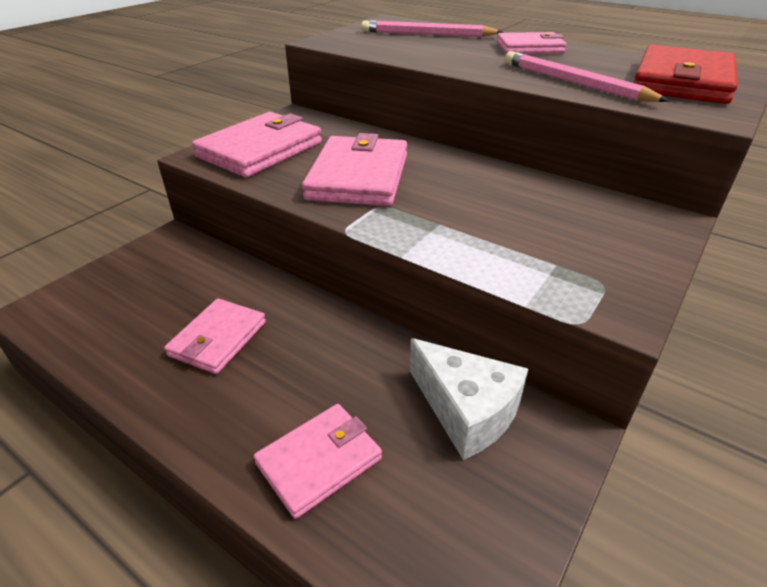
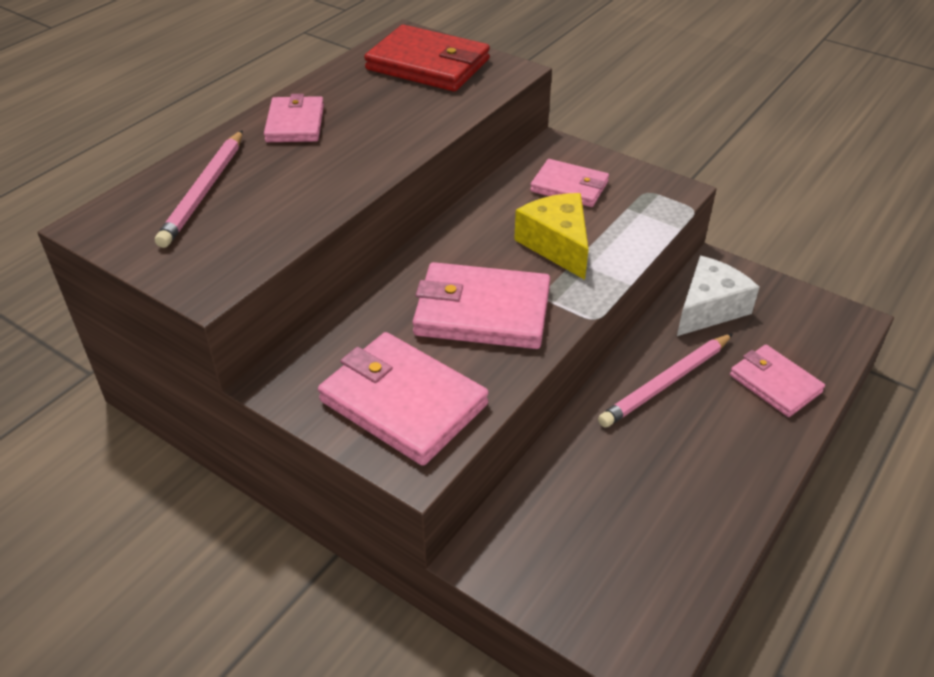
camera: 90 degrees left, 5 degrees up
(218, 339) = (663, 466): pink wallet -> pink wallet (569, 187)
(464, 214) = (557, 245): none -> yellow cheese
(574, 82) = (426, 115): pink pencil -> pink pencil (666, 383)

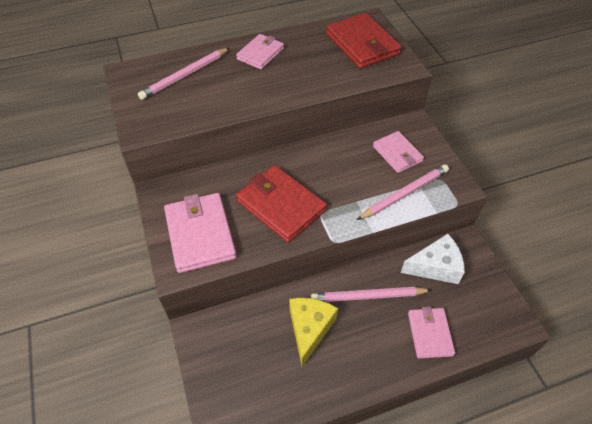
camera: 35 degrees right, 10 degrees up
(482, 311) = (281, 205): pink wallet -> red wallet
(557, 245) = (356, 187): yellow cheese -> yellow cheese (309, 329)
(623, 226) = (404, 194): none -> pink pencil

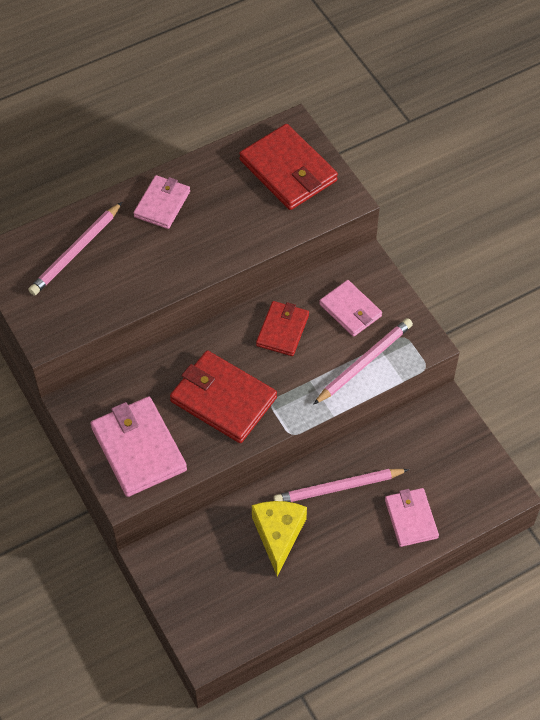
camera: 10 degrees left, 5 degrees up
(340, 161) = (282, 330): none -> red wallet
(435, 267) = (411, 441): white cheese -> none

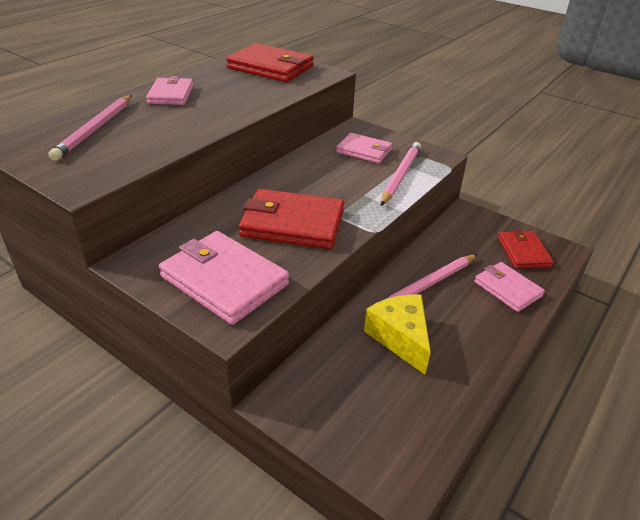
camera: 25 degrees left, 20 degrees down
(282, 330) = (316, 171): red wallet -> red wallet (523, 252)

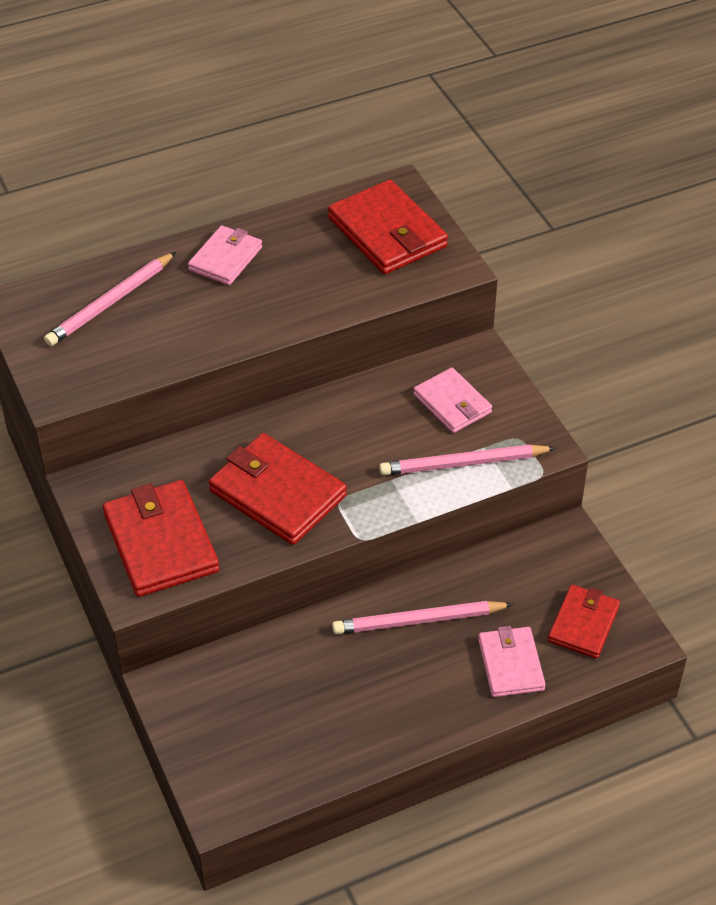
camera: 30 degrees right, 10 degrees up
(224, 280) = (161, 542): pink wallet -> red wallet
(400, 175) = (463, 463): pink pencil -> pink pencil turned 150 degrees counterclockwise
(400, 338) = (333, 671): yellow cheese -> none

